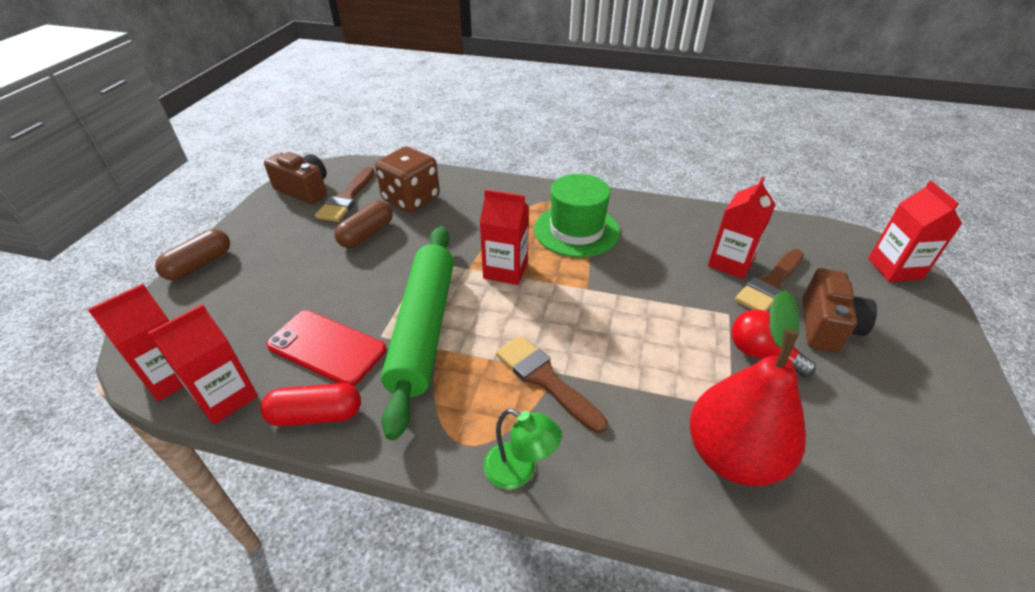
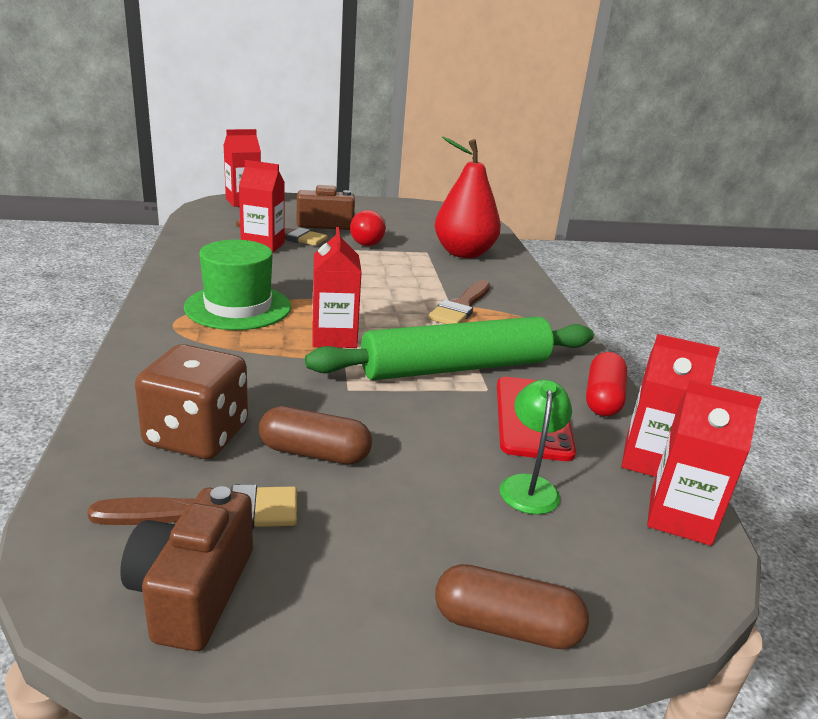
camera: 115 degrees left, 15 degrees down
(316, 415) = (603, 398): red capsule -> red capsule turned 45 degrees clockwise
(519, 471) = (545, 308): green lamp -> green lamp (529, 486)

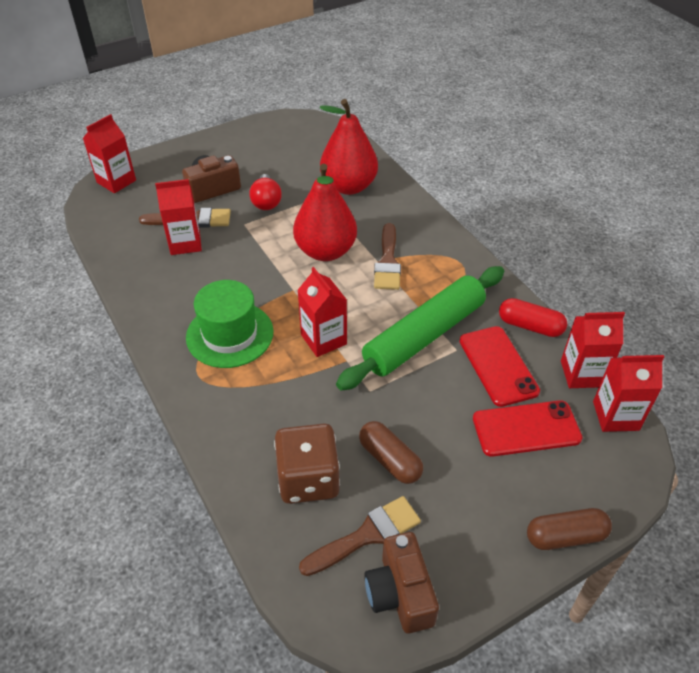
camera: 20 degrees left, 20 degrees up
(314, 453) = (390, 460): brown capsule -> brown capsule turned 60 degrees clockwise
(399, 283) = (325, 251): none -> red pear
(529, 486) = (526, 428): green lamp -> red phone
(603, 398) = (530, 326): red capsule -> red capsule turned 60 degrees counterclockwise

